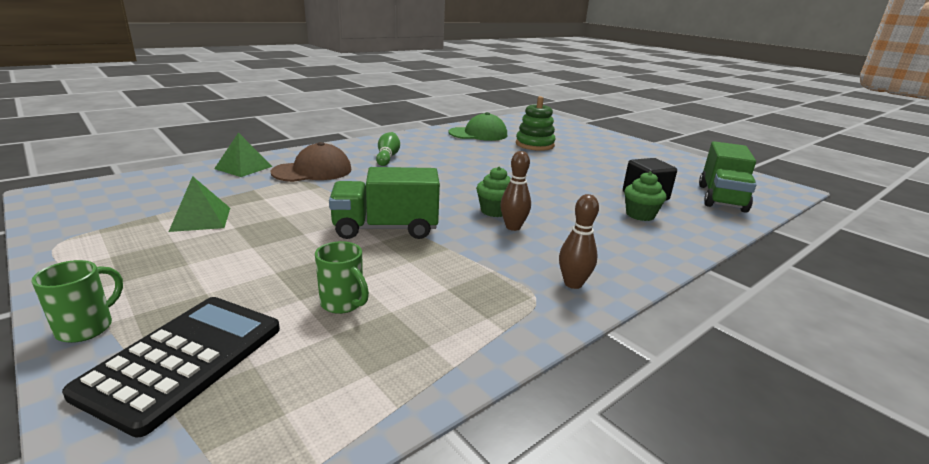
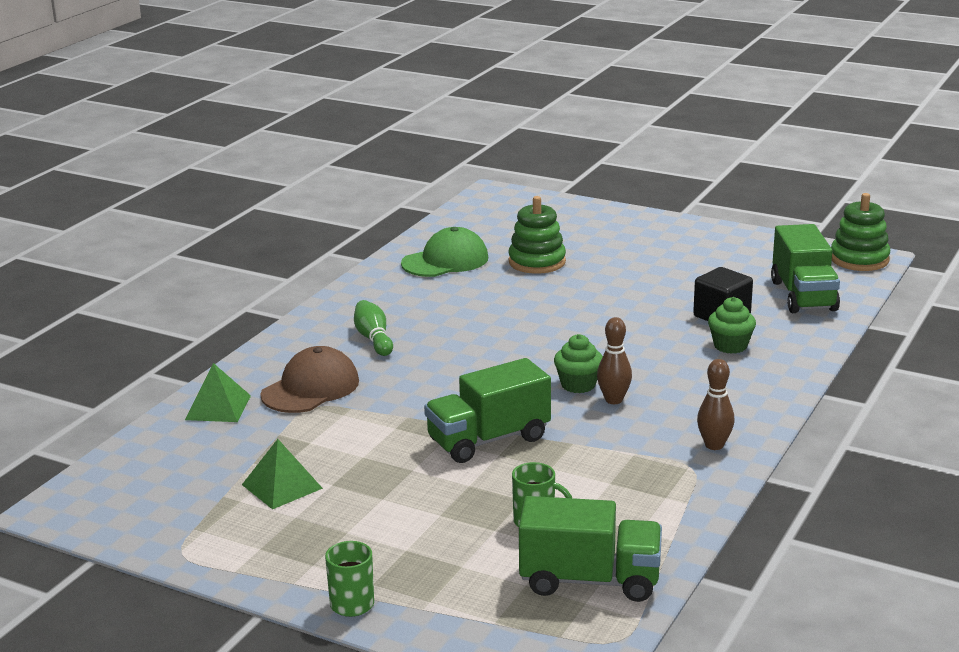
camera: 20 degrees left, 0 degrees up
(183, 359) = (466, 597): black calculator -> none
(321, 385) = (590, 580): none -> green truck
(779, 187) = (859, 259): none -> green stacking toy

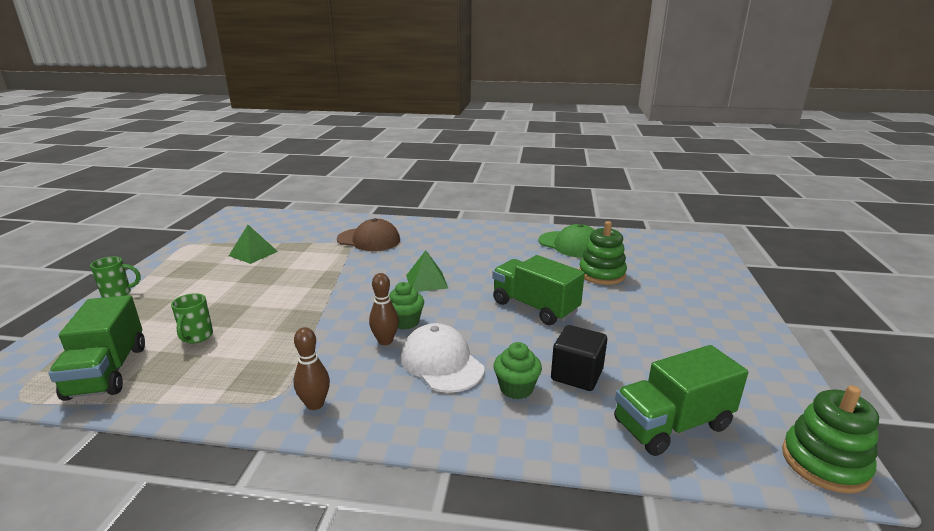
camera: 70 degrees right, 0 degrees up
(218, 407) = (340, 224): green pyramid -> green pyramid (427, 281)
(373, 339) = (440, 244): green bowling pin -> none
(488, 440) = (313, 301): green truck -> green truck (534, 307)
(671, 374) = (441, 362): none -> white cap

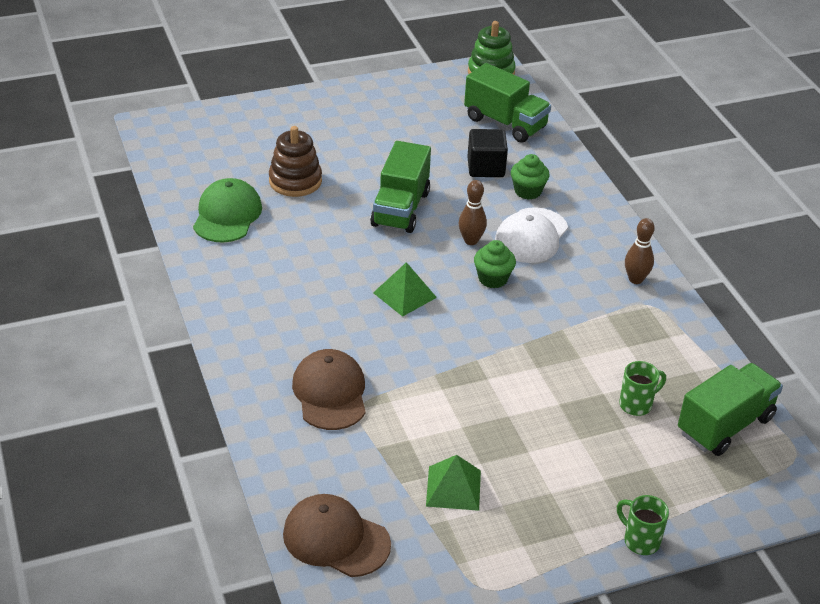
camera: 120 degrees left, 15 degrees up
(276, 222) = (336, 539): none -> brown cap
(385, 341) = (531, 278): brown bowling pin -> brown bowling pin (471, 241)
(601, 274) = (295, 181): green stacking toy -> brown stacking toy

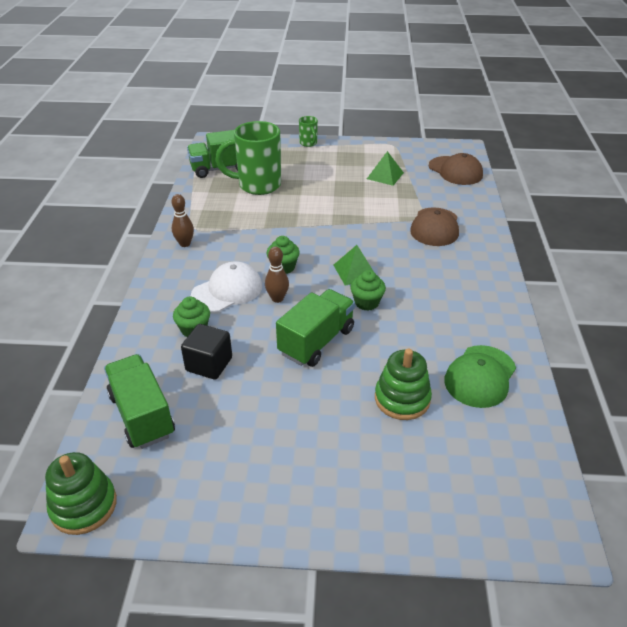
camera: 155 degrees left, 0 degrees up
(295, 181) = (402, 399): brown stacking toy -> green stacking toy
(371, 260) = (366, 302): none -> green cupcake
(636, 404) = (257, 185): green mug -> green mug, size x2.14

